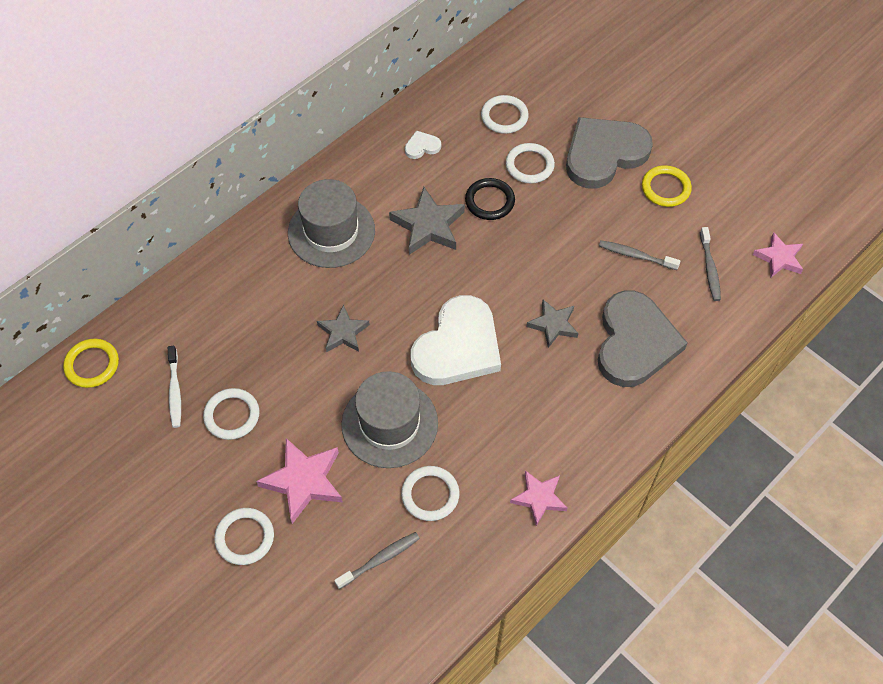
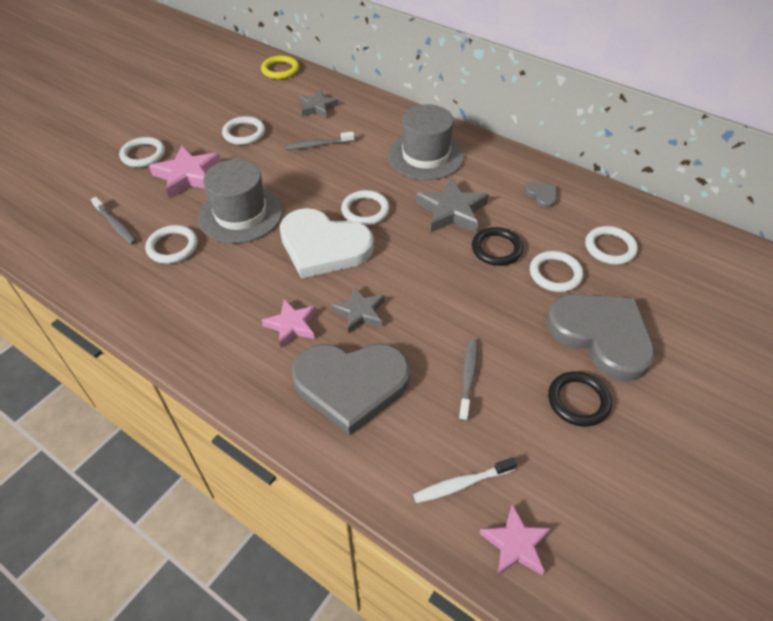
camera: 80 degrees right, 10 degrees down
(175, 391) = (263, 105): white toothbrush -> white toothbrush (461, 484)
(343, 332) = (326, 176): grey star -> grey star (317, 107)
(410, 302) = (365, 210): none -> white ring
(422, 146) = (542, 195): white heart -> grey heart
(539, 498) = (164, 321): pink star -> pink star (291, 325)
(665, 188) = (578, 401): yellow ring -> black ring
(709, 268) = (472, 456): grey toothbrush -> grey toothbrush (318, 145)

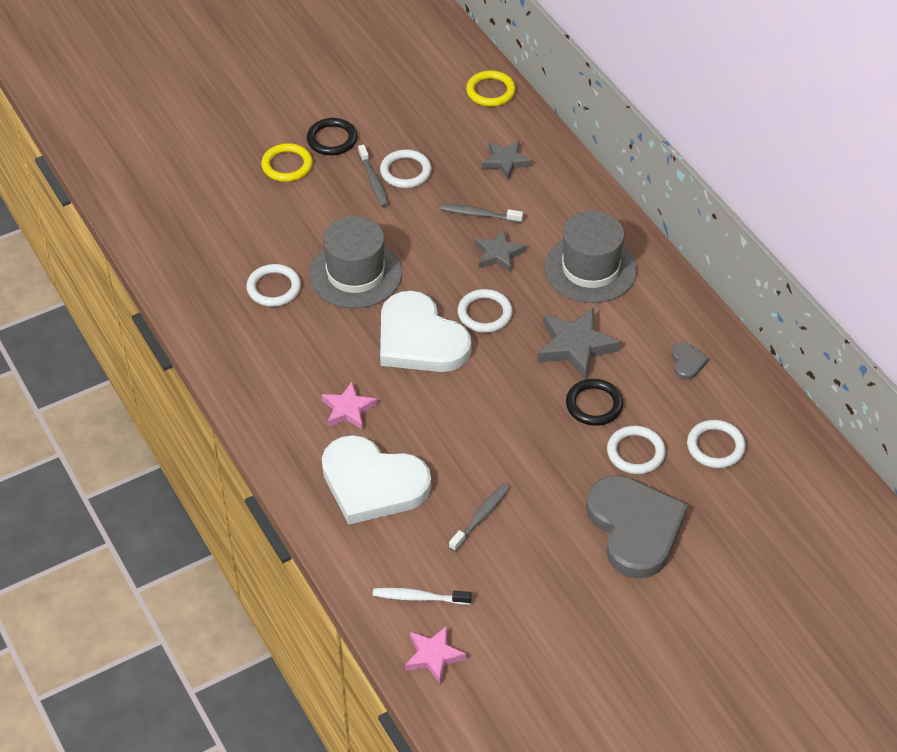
camera: 25 degrees right, 0 degrees up
(116, 225) = (229, 244): grey toothbrush -> grey toothbrush (373, 181)
(143, 155) = (287, 165): white ring -> yellow ring
(188, 175) = (322, 208): pink star -> none
(351, 385) = (372, 483): grey heart -> white heart
(360, 312) = (418, 420): grey star -> grey star (498, 254)
(578, 401) = (567, 574): black ring -> black ring (332, 139)

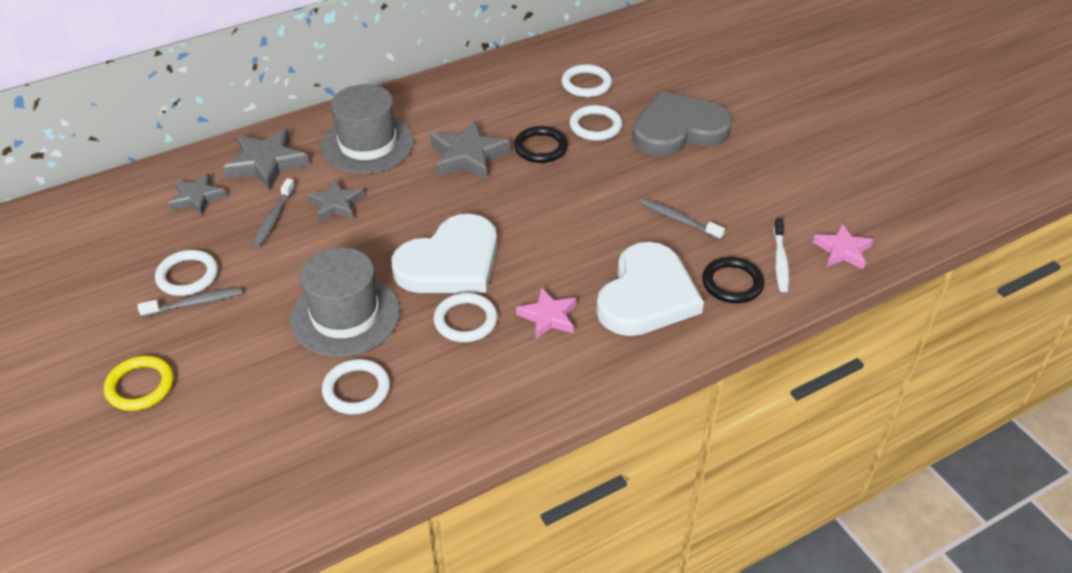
camera: 90 degrees left, 5 degrees down
(332, 139) = (107, 343): black ring -> black ring (732, 283)
(484, 313) = (419, 215): white ring -> white ring (465, 320)
(490, 91) = (77, 208): yellow ring -> none
(556, 200) = (266, 164): none -> grey star
(687, 362) = (491, 94): grey heart -> none

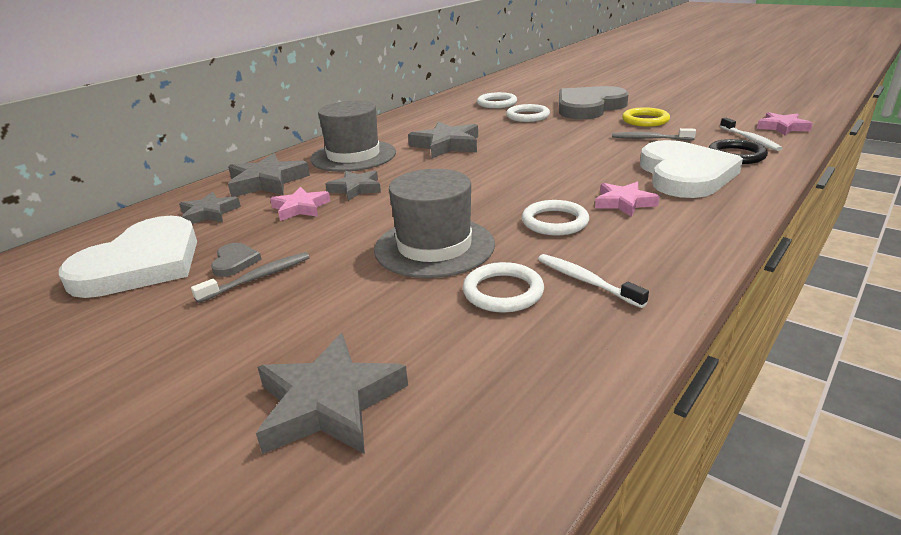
camera: 20 degrees left, 15 degrees down
(140, 386) = (234, 361): yellow ring -> yellow ring (645, 120)
(178, 447) = (329, 403): none -> grey star
(187, 276) = (235, 262): white ring -> grey heart
(273, 218) = (301, 208): grey toothbrush -> pink star
(426, 402) = (586, 281): none -> white toothbrush
(450, 262) = (498, 195): white heart -> white heart (142, 264)
(540, 147) = (499, 131): black ring -> none

